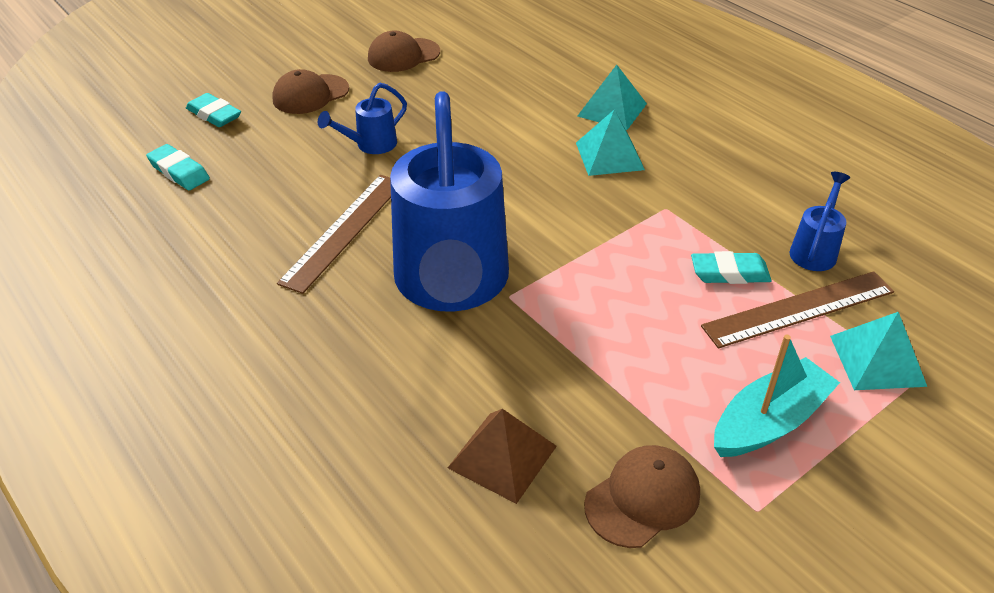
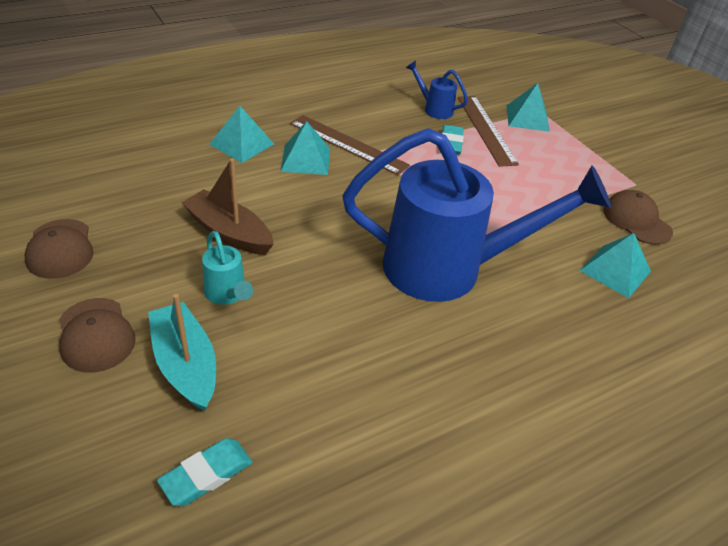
camera: 85 degrees left, 0 degrees up
(214, 115) = (87, 436): turquoise eraser -> none
(344, 230) = (363, 327): brown ruler -> brown ruler (348, 144)
(370, 145) = (227, 295): blue watering can -> turquoise watering can
(457, 130) = (229, 232): none -> brown boat
(502, 457) = (615, 271): brown pyramid -> turquoise pyramid
(769, 421) = (574, 163): turquoise boat -> turquoise boat (185, 364)

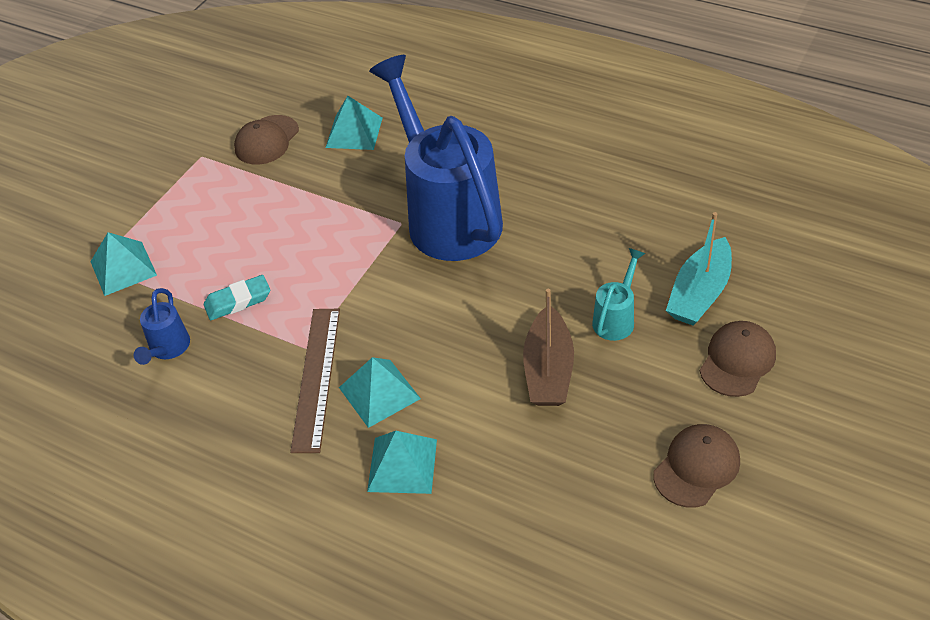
camera: 115 degrees left, 5 degrees up
(206, 475) = (752, 228): turquoise eraser -> none
(486, 129) = (180, 289): brown ruler -> none

